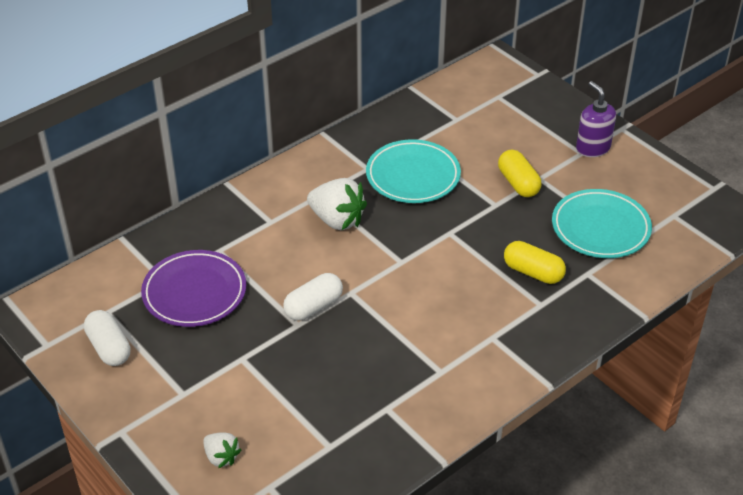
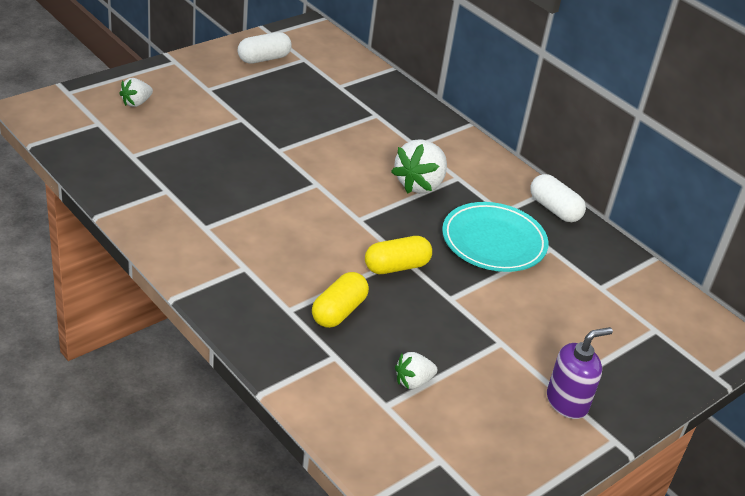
camera: 85 degrees right, 5 degrees down
(194, 292) = (323, 100): purple plate -> none
(313, 306) = (300, 160): white capsule -> white capsule (554, 209)
(518, 183) = (489, 322): yellow capsule -> yellow capsule (396, 267)
(600, 228) = (413, 381): turquoise plate -> white strawberry

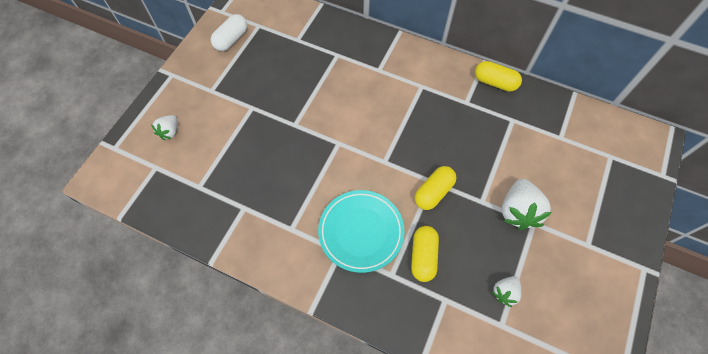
camera: 20 degrees left, 25 degrees up
(419, 184) = (402, 106): white strawberry -> white strawberry (518, 211)
(493, 242) = (477, 133): turquoise plate -> turquoise plate (361, 232)
(554, 209) = (495, 82): white capsule -> yellow capsule
(567, 402) = (600, 252): purple soap dispenser -> none

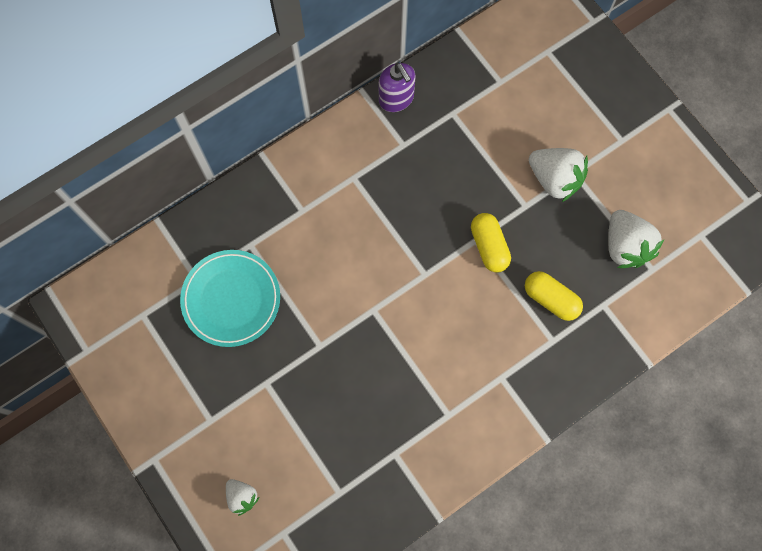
camera: 60 degrees left, 10 degrees up
(231, 39) = (144, 359): white capsule -> none
(361, 232) = (491, 345): turquoise plate -> turquoise plate (231, 299)
(495, 82) = (396, 99): yellow capsule -> purple soap dispenser
(505, 292) = (625, 246): white strawberry -> white strawberry, size x1.78

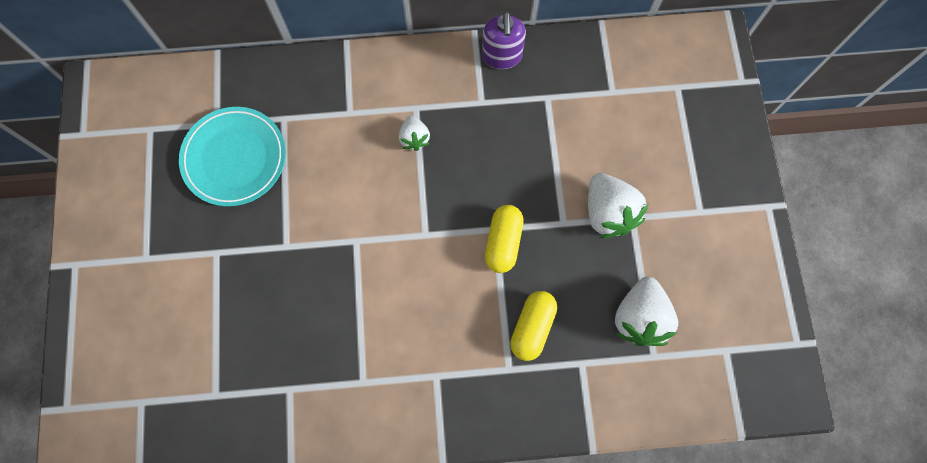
camera: 30 degrees right, 0 degrees up
(242, 496) = (127, 345): white strawberry -> white strawberry (414, 138)
(551, 299) = (532, 327): yellow capsule -> yellow capsule turned 45 degrees clockwise

